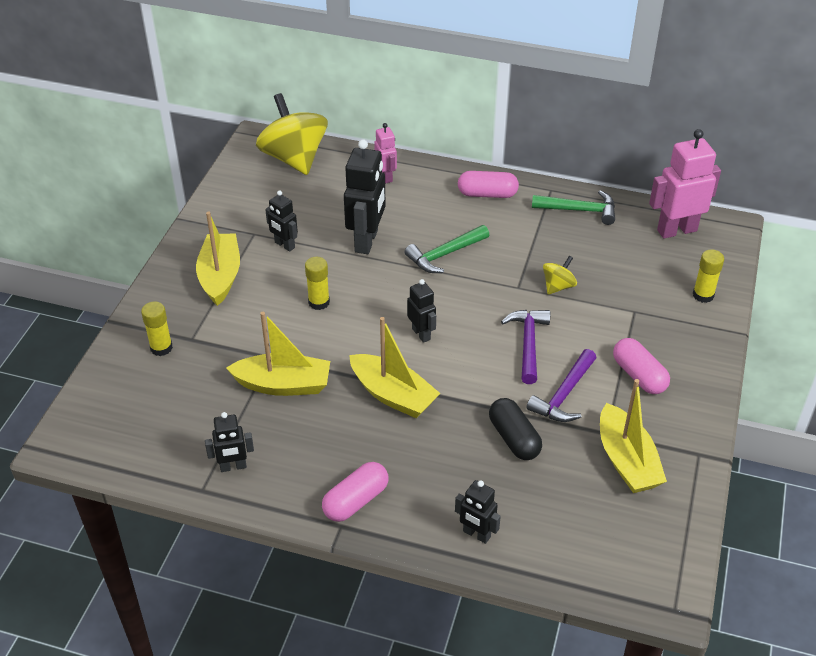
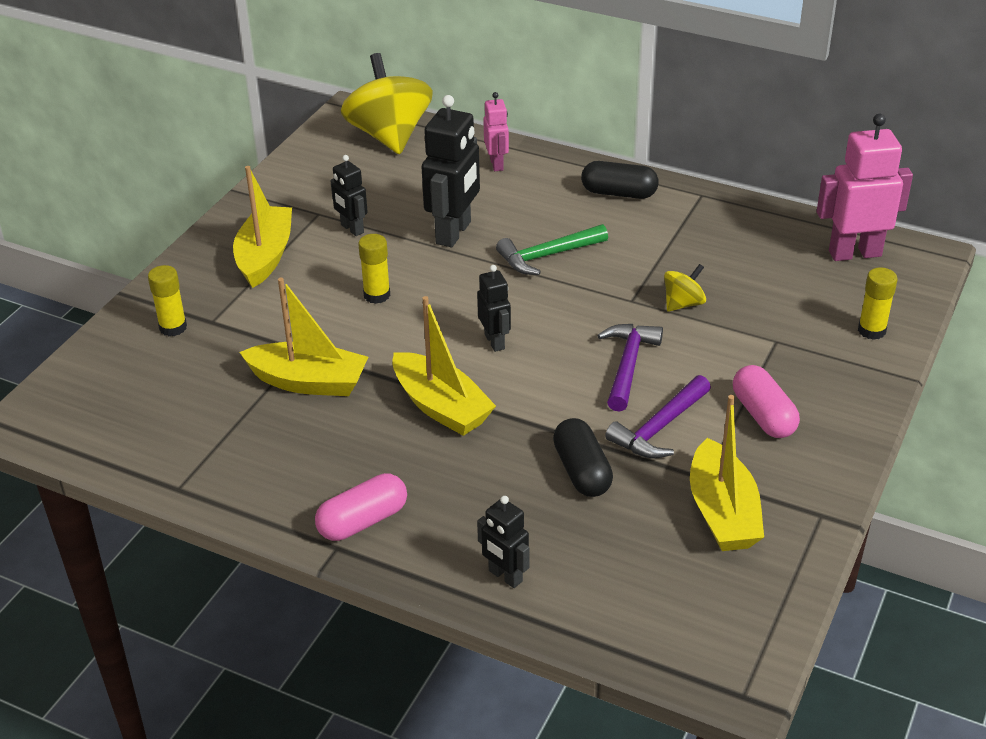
camera: 10 degrees right, 5 degrees down
(233, 467) = (223, 467): black robot -> none
(487, 194) = (619, 193): pink capsule -> black capsule
(579, 210) = (732, 220): green hammer -> none

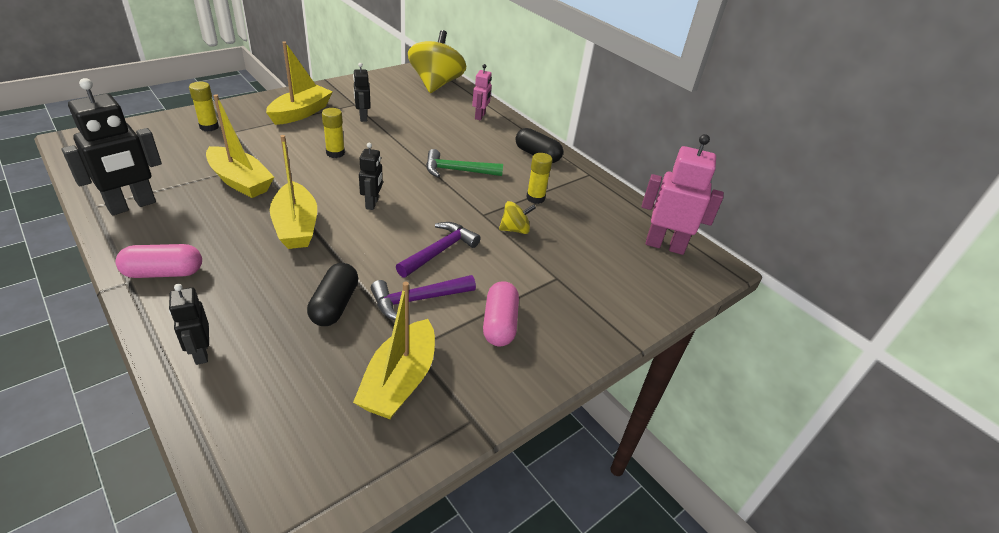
camera: 20 degrees right, 0 degrees up
(454, 233) = (416, 139): black robot -> black robot (132, 206)
(871, 330) = (634, 300): yellow glue stick -> yellow glue stick (535, 198)

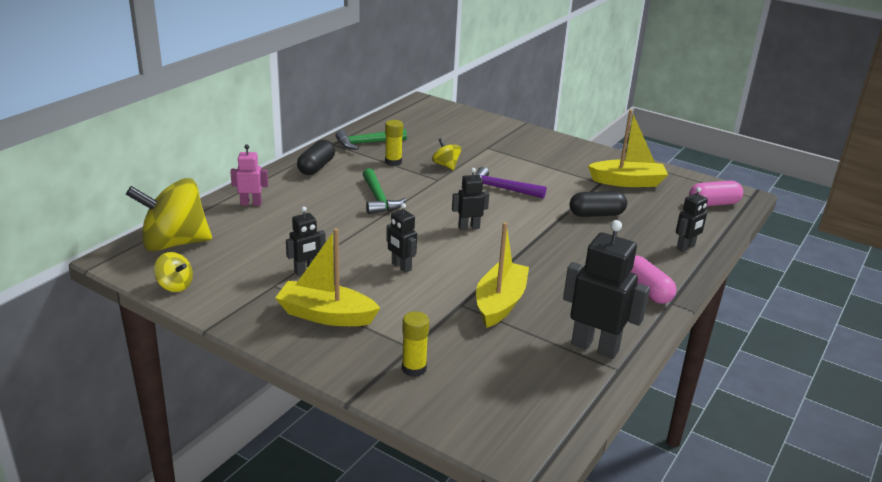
camera: 105 degrees left, 10 degrees down
(296, 226) = (534, 253): yellow boat -> none
(335, 153) = (401, 267): yellow glue stick -> black robot
(382, 77) = (175, 285): none -> yellow spinning top
(418, 300) = (559, 188): purple hammer -> none
(499, 324) = (551, 160): pink capsule -> pink capsule (713, 204)
(587, 193) = (367, 143): none -> green hammer
(664, 245) = (414, 116): pink robot -> none

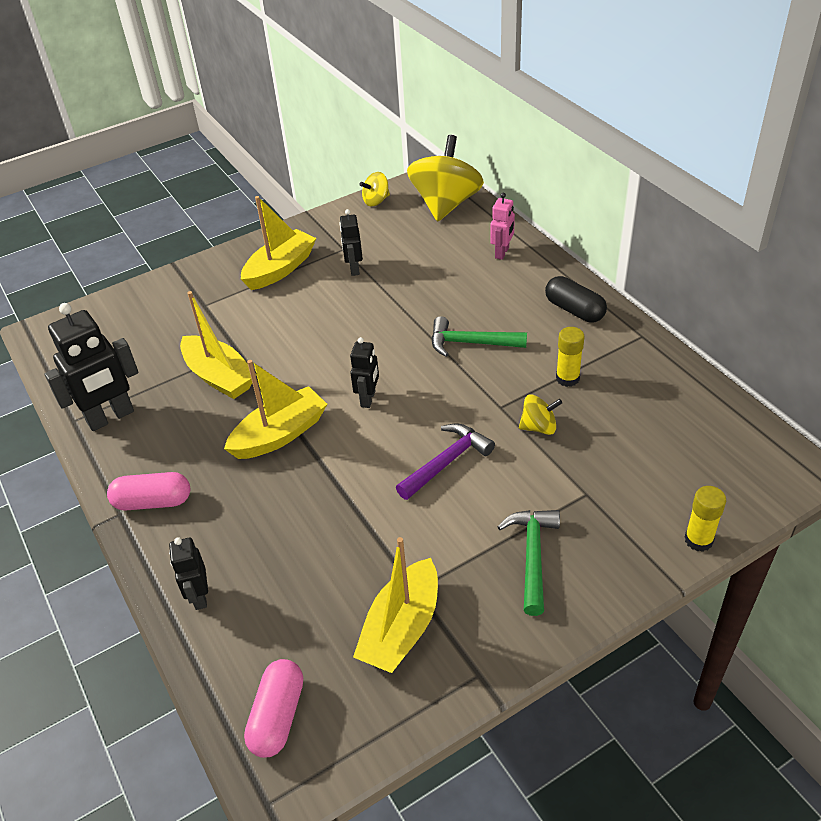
camera: 120 degrees right, 15 degrees up
(367, 143) = (636, 367): green hammer -> green hammer (532, 556)
(401, 267) = (323, 327): black robot -> none
(414, 368) = (178, 300): yellow glue stick -> yellow glue stick (698, 540)
(534, 255) = (280, 434): none -> yellow boat
(596, 214) = (330, 537): black capsule -> none

